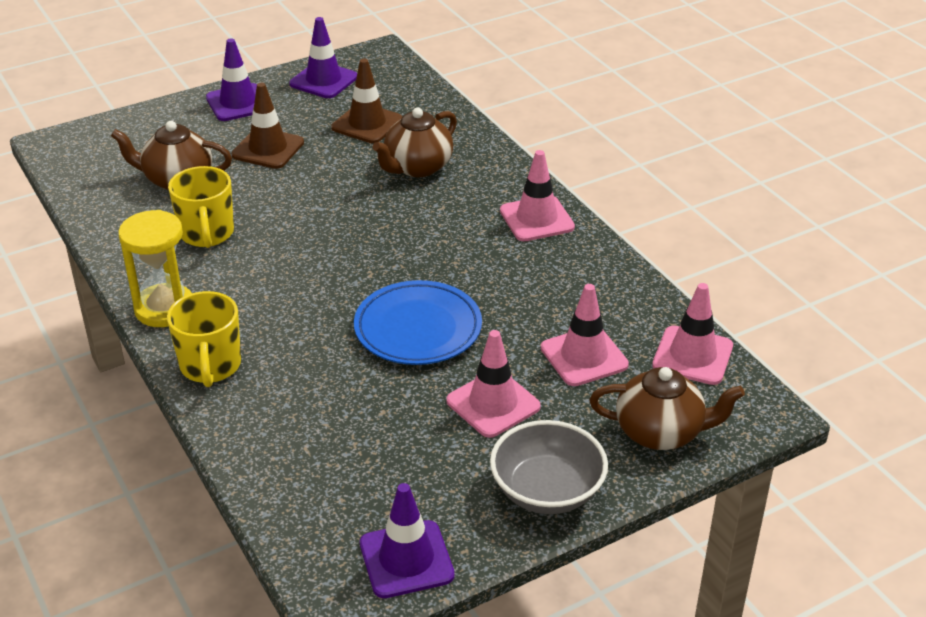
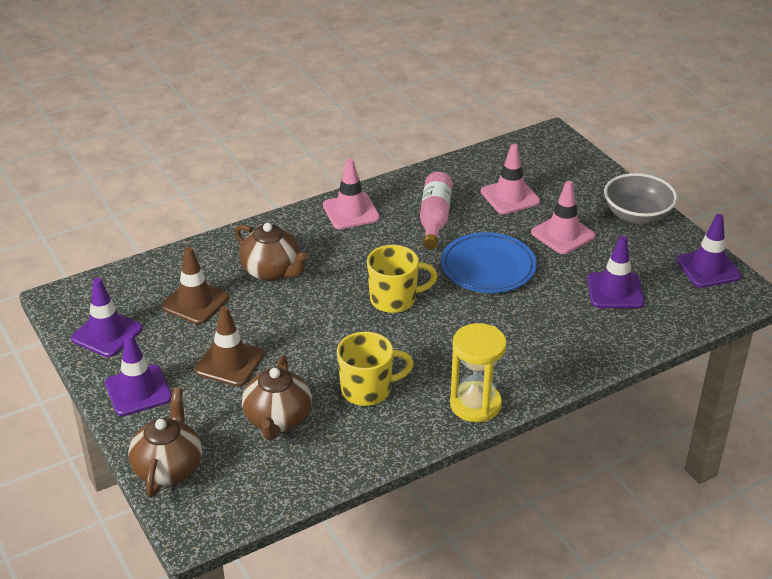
camera: 90 degrees left, 0 degrees up
(210, 366) = (544, 370): yellow mug -> yellow mug (394, 299)
(359, 446) = (615, 291): none -> purple traffic cone
(525, 286) = (434, 219): none -> pink bottle
(660, 432) = (577, 172): brown teapot -> brown teapot (168, 468)
(692, 356) = (504, 156): pink traffic cone -> none

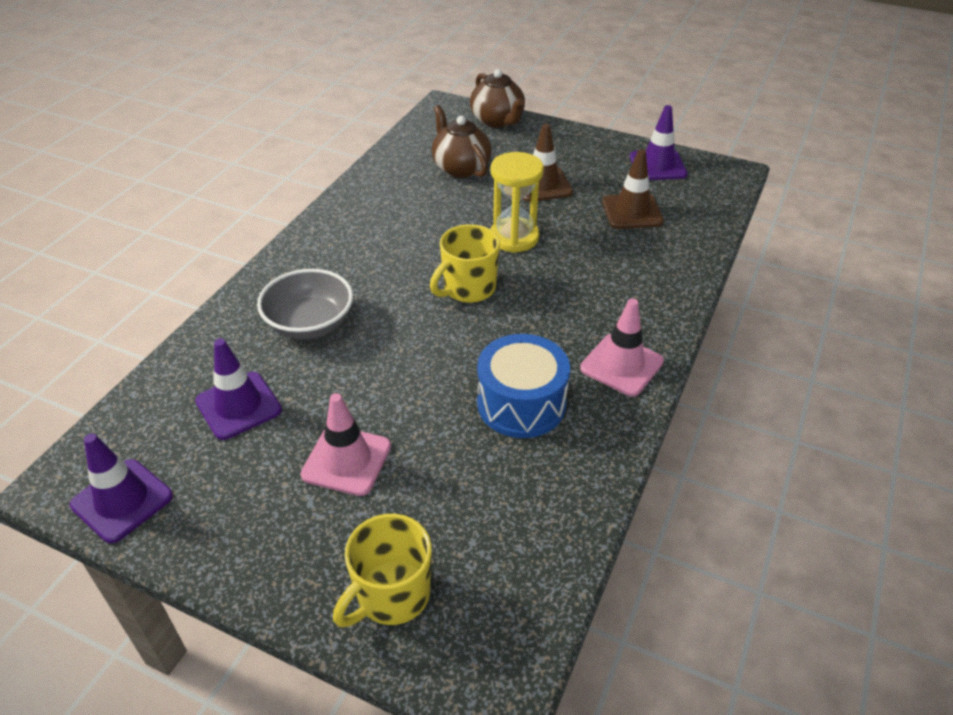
camera: 145 degrees right, 5 degrees up
(138, 391) = (579, 146): purple traffic cone -> none
(272, 271) = (609, 264): brown teapot -> none
(368, 390) = (415, 210): yellow mug -> yellow mug (391, 595)
(434, 219) = (521, 403): pink bottle -> blue drum
(475, 404) = (317, 235): yellow hourglass -> yellow hourglass (514, 237)
(488, 267) = (405, 367): blue plate -> none
(510, 197) = (460, 491): pink traffic cone -> none
(637, 215) = (258, 554): grey bowl -> grey bowl (310, 324)

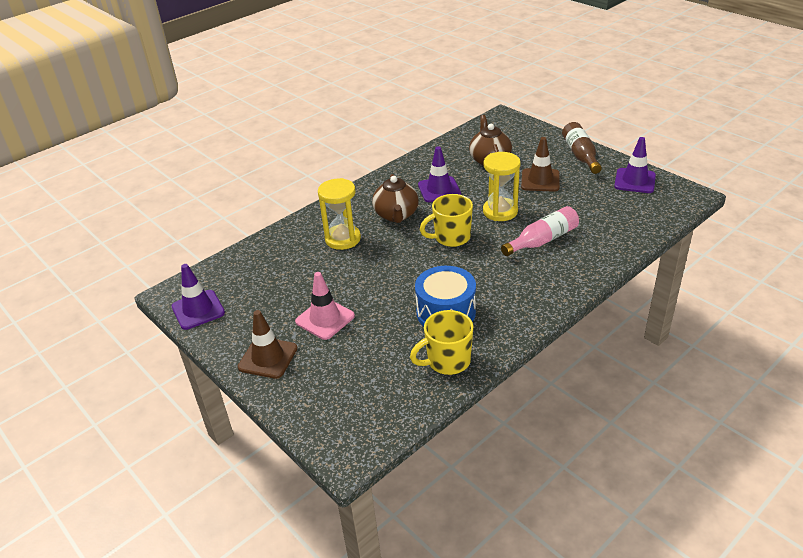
camera: 25 degrees right, 5 degrees down
(238, 405) = (280, 275): purple traffic cone -> purple traffic cone (439, 190)
(310, 324) = (343, 239): grey bowl -> yellow hourglass
(391, 595) = (313, 394): yellow mug -> yellow mug (447, 361)
(498, 121) = (534, 132): brown teapot -> brown teapot (396, 215)
(573, 142) = (580, 155): none -> brown bottle
(592, 267) = (542, 240): none -> pink bottle
(621, 365) = (525, 304): pink traffic cone -> none
(632, 212) = (595, 209): brown traffic cone -> brown traffic cone (268, 358)

